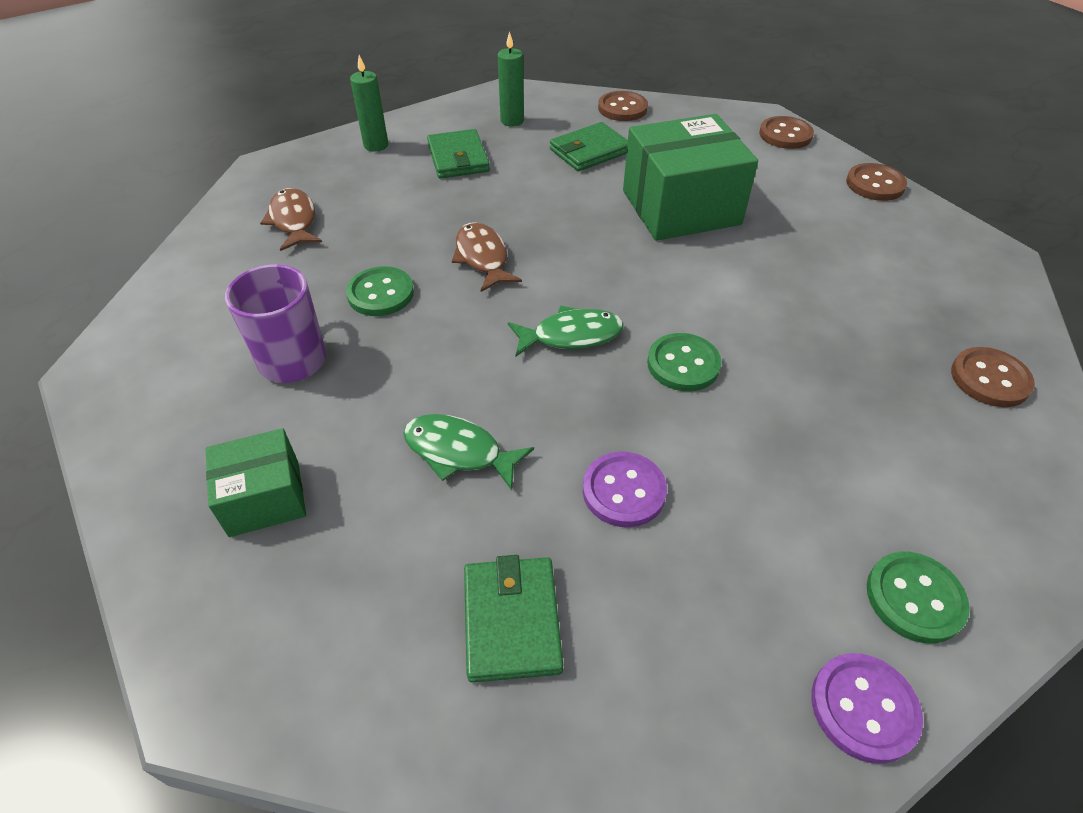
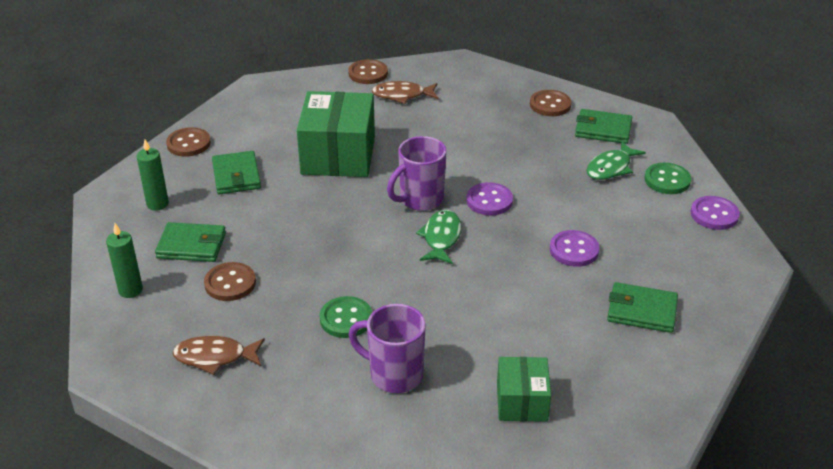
camera: 70 degrees left, 10 degrees down
(459, 452) = (519, 308): green fish -> green fish (611, 168)
(482, 258) = (335, 259): brown fish -> brown fish (402, 95)
(640, 296) = (420, 199): none -> purple mug
(683, 364) = (489, 201): green button -> purple button
(785, 135) = (286, 85): brown button -> brown button (230, 283)
(986, 465) = (603, 129): none -> green wallet

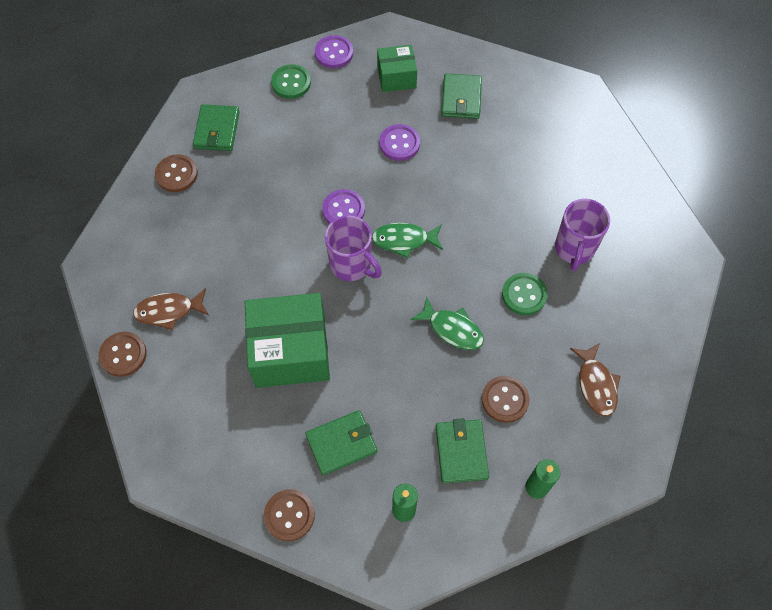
camera: 100 degrees left, 25 degrees up
(402, 95) = (168, 311): brown fish -> brown fish turned 90 degrees clockwise
(521, 402) = (575, 165): green box -> green box (396, 77)
(611, 168) = (278, 122): green fish -> green fish (452, 329)

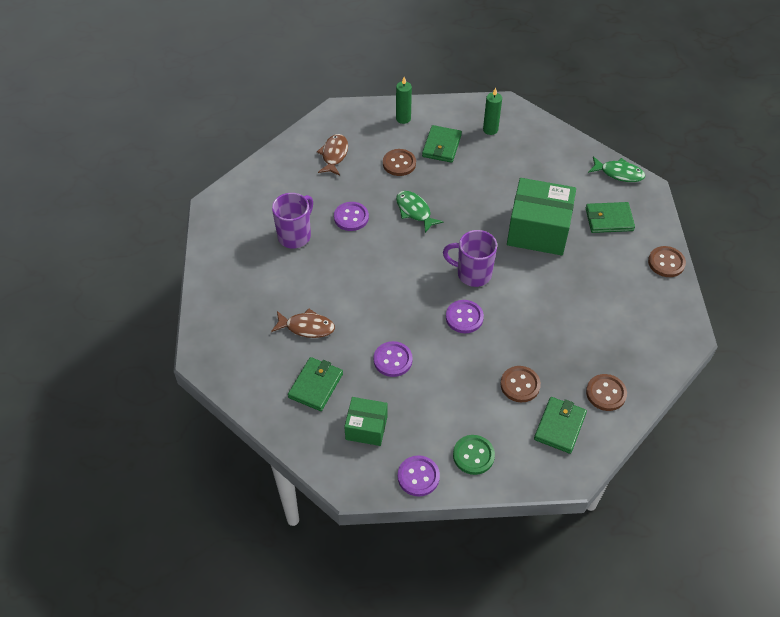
camera: 160 degrees left, 10 degrees down
(168, 311) = (627, 282): brown fish -> brown fish (307, 327)
(289, 515) = (563, 145): brown button -> brown button (520, 385)
(341, 443) = (518, 170): green wallet -> green wallet (609, 219)
(352, 265) = (472, 274): purple mug -> purple mug turned 45 degrees counterclockwise
(404, 240) = (424, 279): green fish -> green fish (619, 173)
(524, 295) = (351, 217): green button -> purple button

